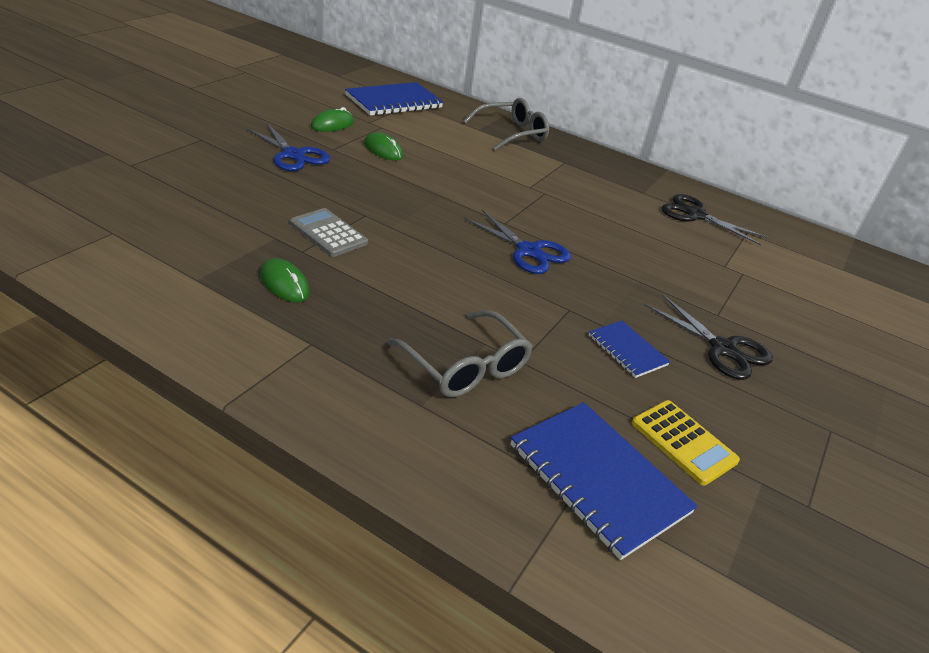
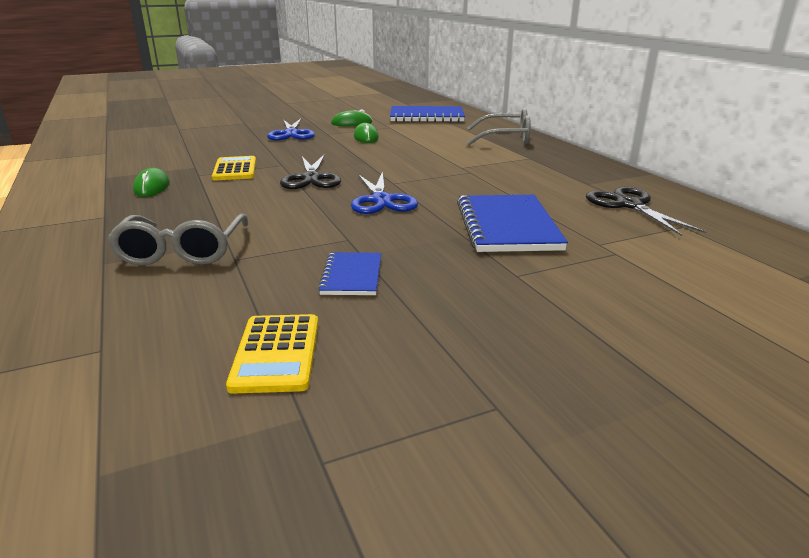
camera: 40 degrees right, 10 degrees down
(328, 233) = (235, 169): grey calculator -> yellow calculator
(598, 479) = (137, 349): blue notebook -> blue notebook (507, 226)
(723, 349) = (471, 300): black scissors -> black scissors (311, 178)

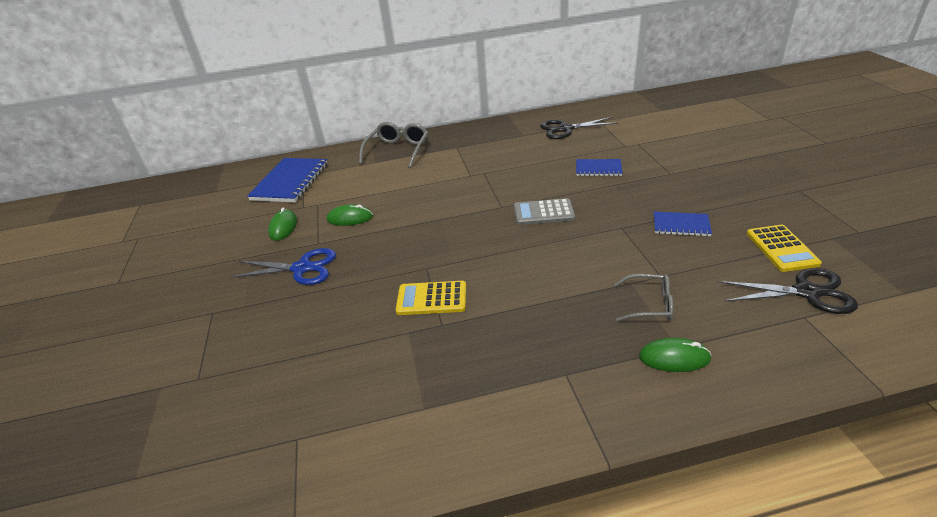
camera: 75 degrees left, 10 degrees up
(152, 187) = (477, 355): green mouse -> green mouse (674, 358)
(182, 251) = (649, 304): grey glasses -> grey glasses, size x0.64
(276, 353) = (781, 248): yellow calculator -> yellow calculator turned 75 degrees clockwise
(311, 178) = (478, 248): black scissors -> black scissors (806, 292)
(381, 200) = (543, 212): blue scissors -> grey calculator
(507, 226) = (598, 169): blue notebook -> blue notebook, size x0.54

